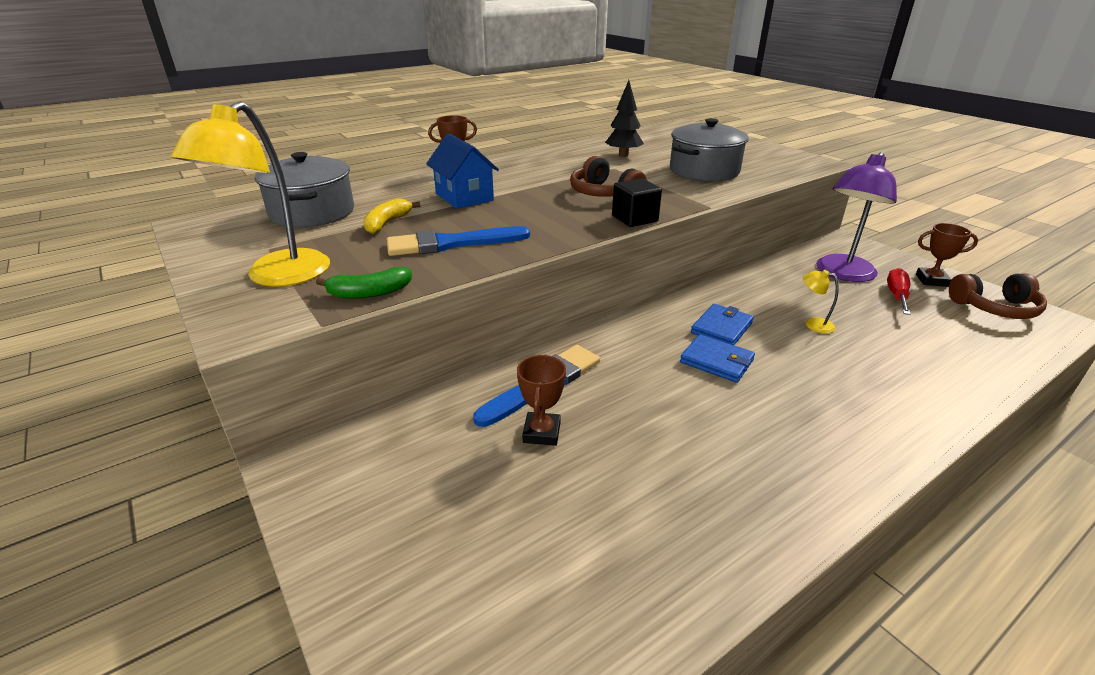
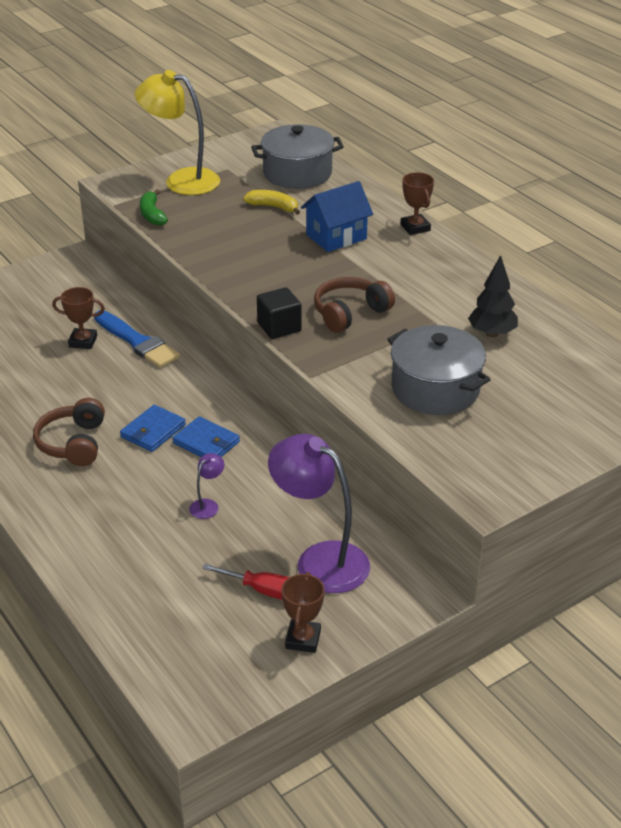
camera: 90 degrees right, 5 degrees up
(451, 243) = (230, 238): blue brush -> none
(813, 324) = (207, 505): yellow lamp -> purple lamp
(995, 308) = (229, 669): brown headphones -> brown headphones (73, 443)

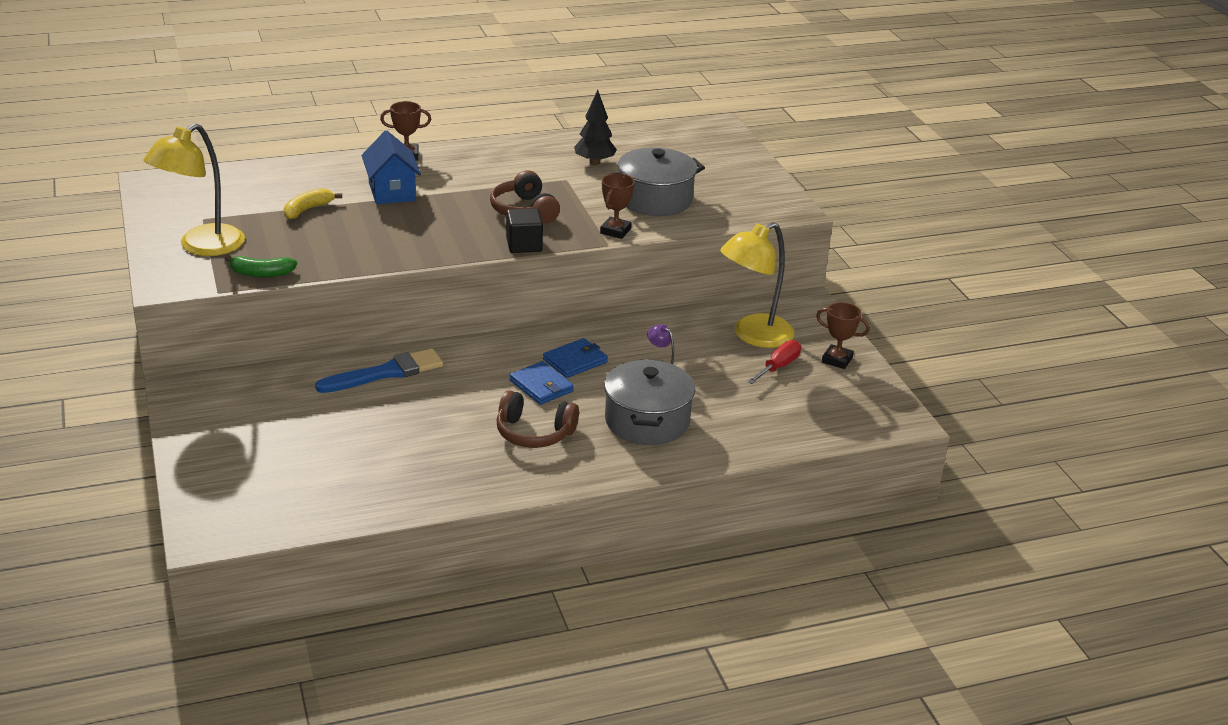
camera: 75 degrees left, 5 degrees down
(83, 341) = (360, 405): brown trophy -> brown trophy (615, 231)
(297, 173) = (250, 186): grey pot -> grey pot (647, 421)
(320, 560) = (753, 336): purple lamp -> yellow lamp

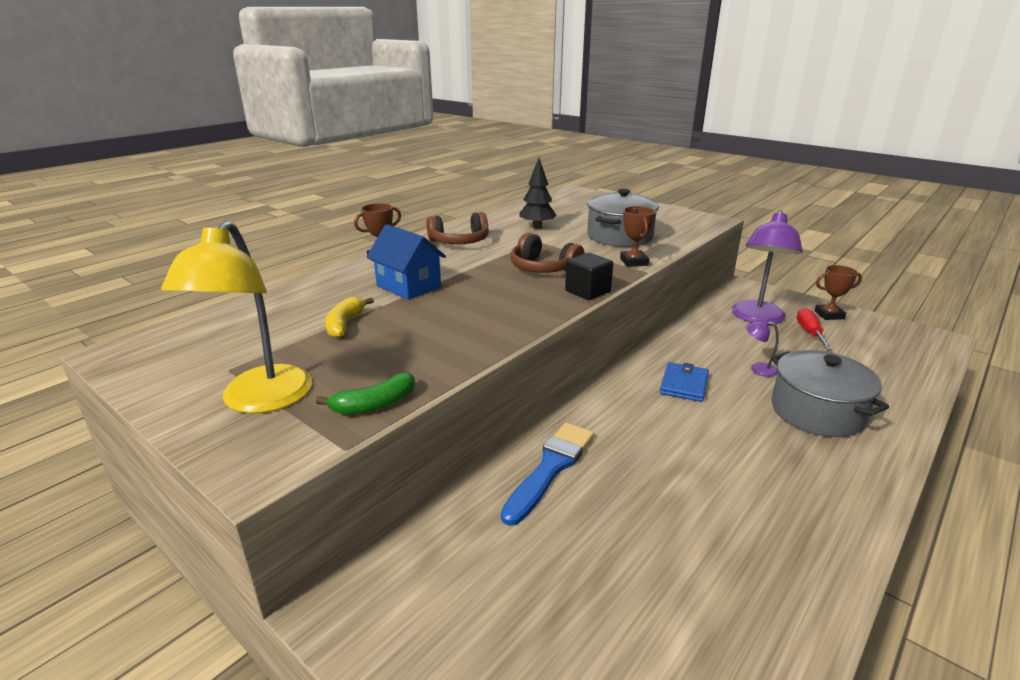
camera: 30 degrees left, 5 degrees down
(534, 433) = (764, 467): brown headphones -> brown headphones (460, 242)
(541, 386) = (696, 418): blue wallet -> none
(753, 336) = (757, 318): yellow lamp -> purple lamp

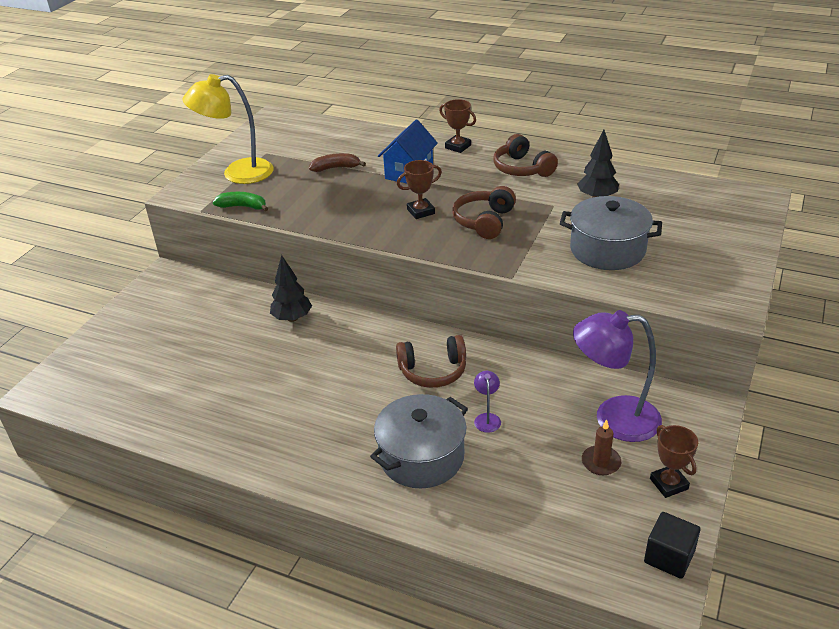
camera: 75 degrees right, 10 degrees up
(345, 324) = (336, 168): yellow banana -> brown banana
(375, 404) = (243, 207): green banana -> green banana turned 150 degrees clockwise
(550, 468) = (292, 318): blue brush -> black tree
(587, 291) = (445, 251): black cube -> black cube (669, 557)
(634, 262) = (534, 267): brown trophy -> brown trophy (421, 211)
(684, 384) = (433, 371): blue wallet -> brown headphones
(810, 333) = (601, 462): red screwdriver -> brown candle

